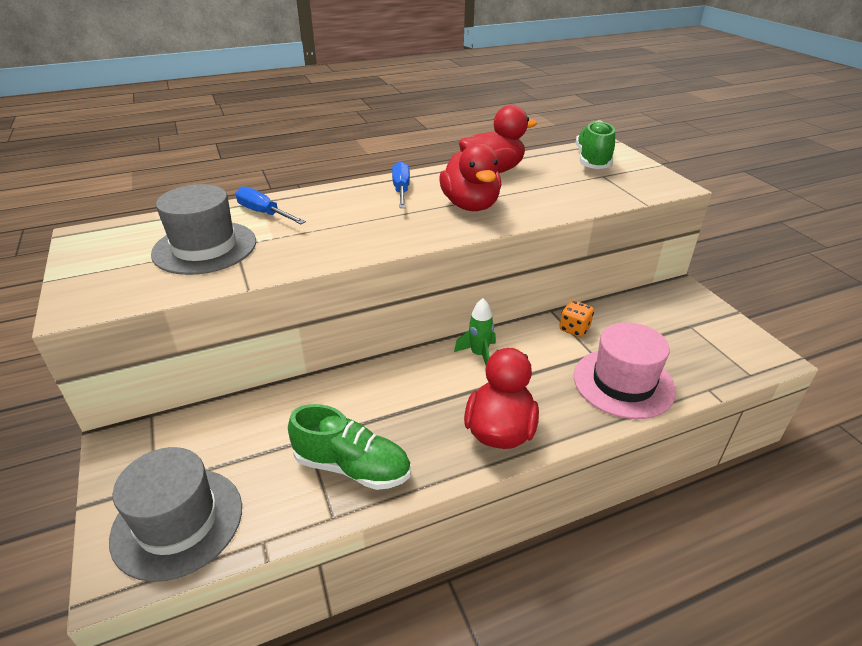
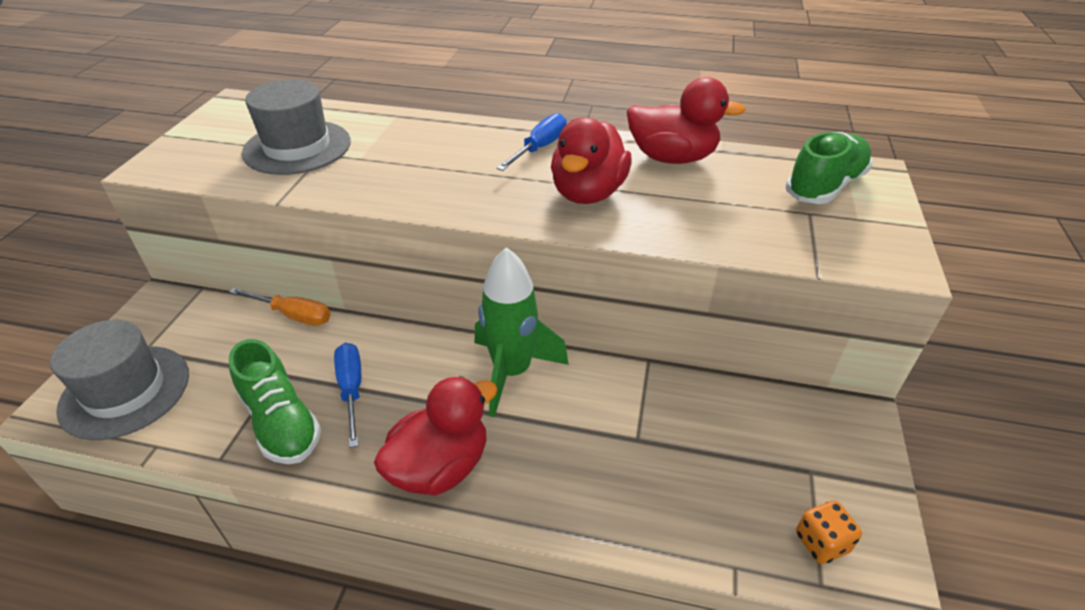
camera: 35 degrees right, 5 degrees up
(264, 213) = (384, 129): blue screwdriver -> blue screwdriver (351, 389)
(268, 395) = (293, 315): none -> orange screwdriver
(479, 355) = (512, 372): green rocket -> green rocket, size x1.82
(574, 329) = (650, 397): orange dice -> orange dice (821, 543)
(623, 383) = (633, 493): pink hat -> none

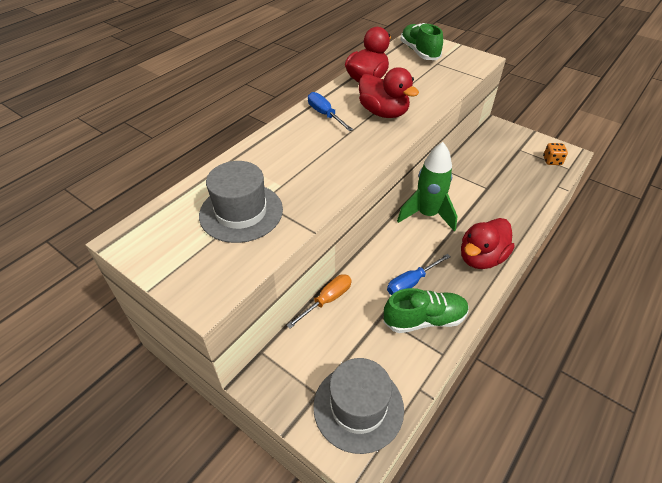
camera: 65 degrees left, 5 degrees up
(351, 389) = (411, 282): blue screwdriver -> blue screwdriver turned 45 degrees counterclockwise
(440, 467) = (481, 258): red duck -> red duck turned 120 degrees counterclockwise

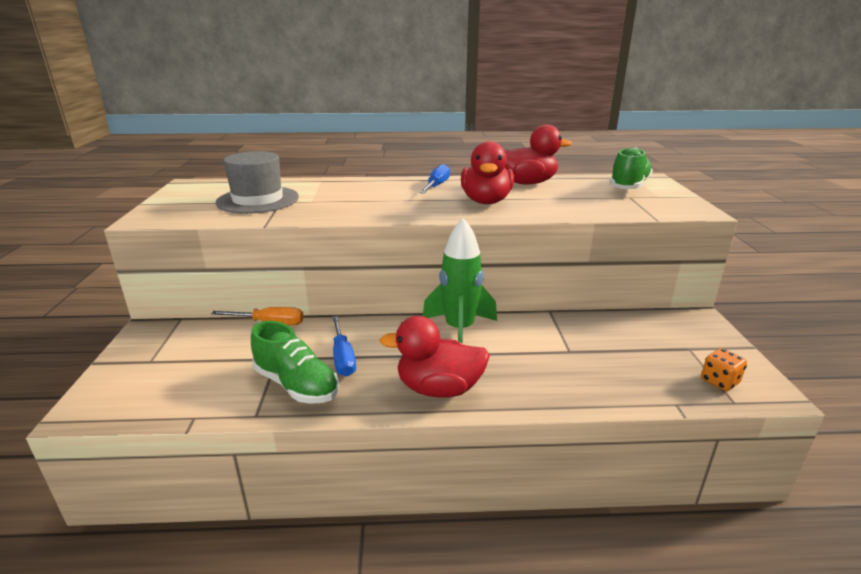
camera: 50 degrees right, 20 degrees down
(358, 407) = (146, 388): grey hat -> none
(411, 282) = (343, 358): blue screwdriver -> blue screwdriver turned 120 degrees counterclockwise

